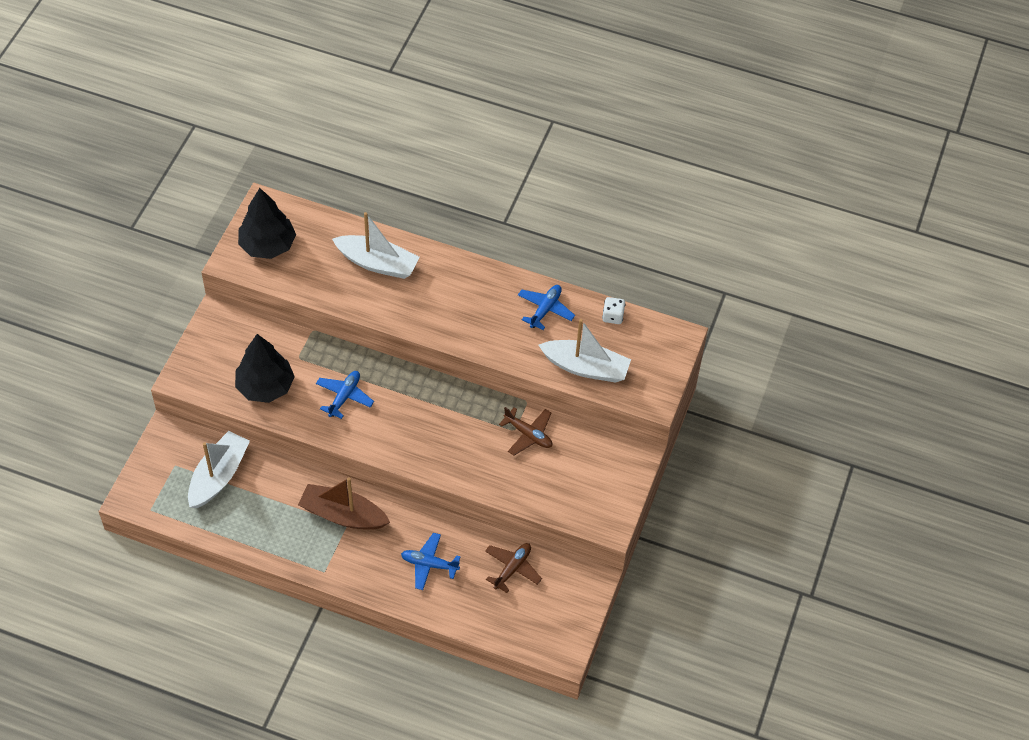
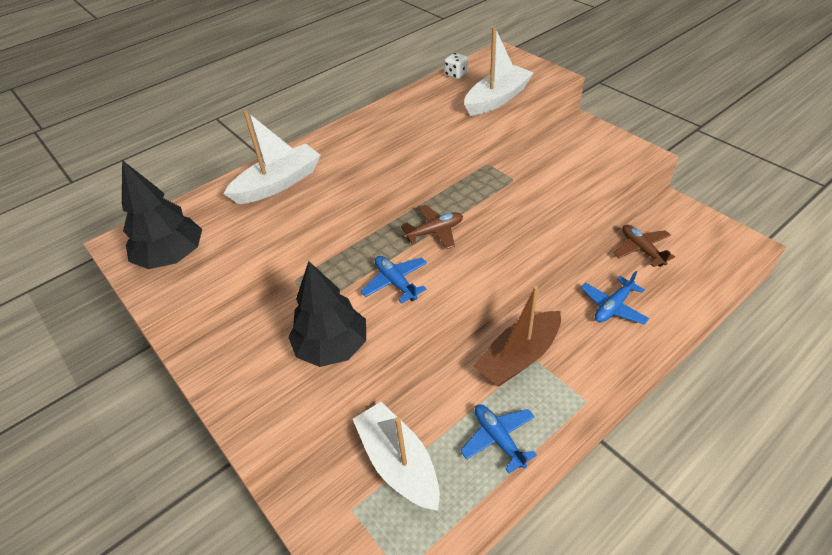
camera: 55 degrees left, 10 degrees down
(528, 434) = (524, 173): brown plane -> brown plane (434, 232)
(545, 309) = (421, 103): blue plane -> blue plane (498, 439)

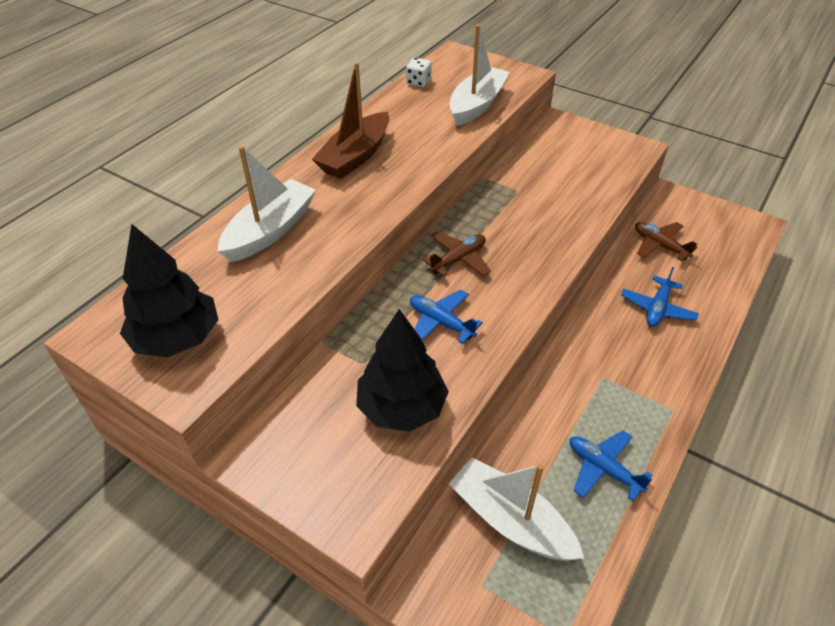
camera: 20 degrees left, 0 degrees up
(519, 357) = (587, 378): brown boat -> brown boat (355, 156)

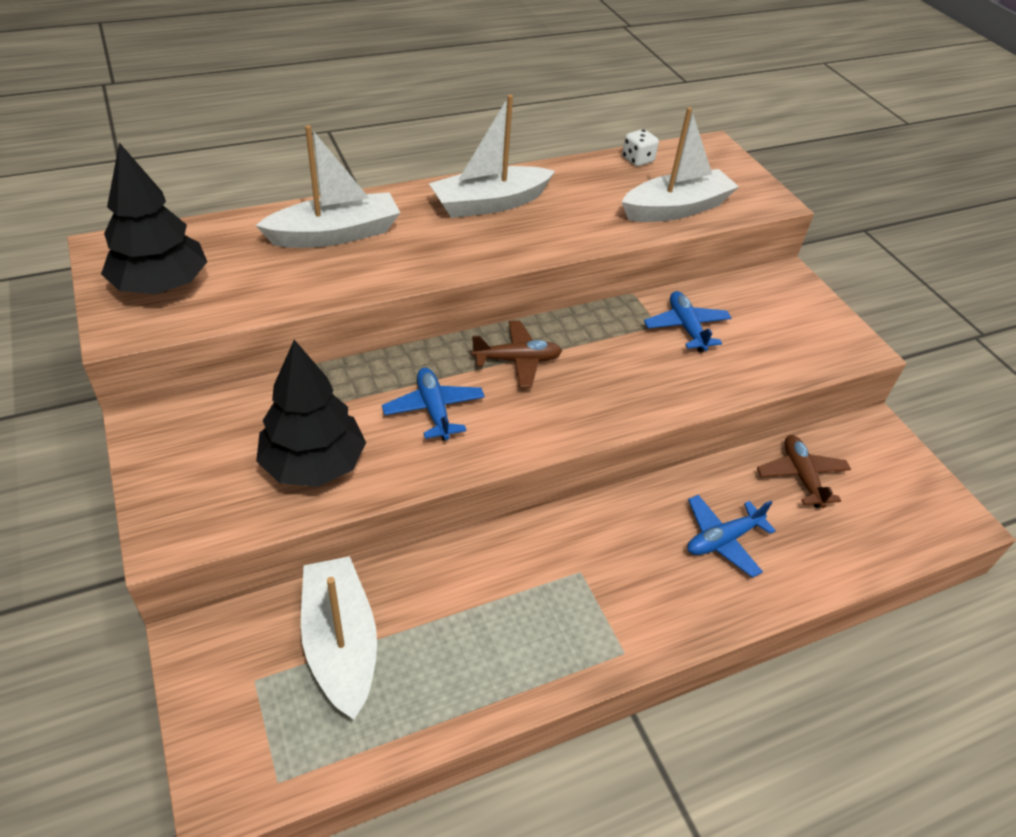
camera: 30 degrees right, 0 degrees up
(355, 156) = (490, 203): brown boat -> white boat
(603, 469) = (483, 659): blue plane -> blue plane (686, 328)

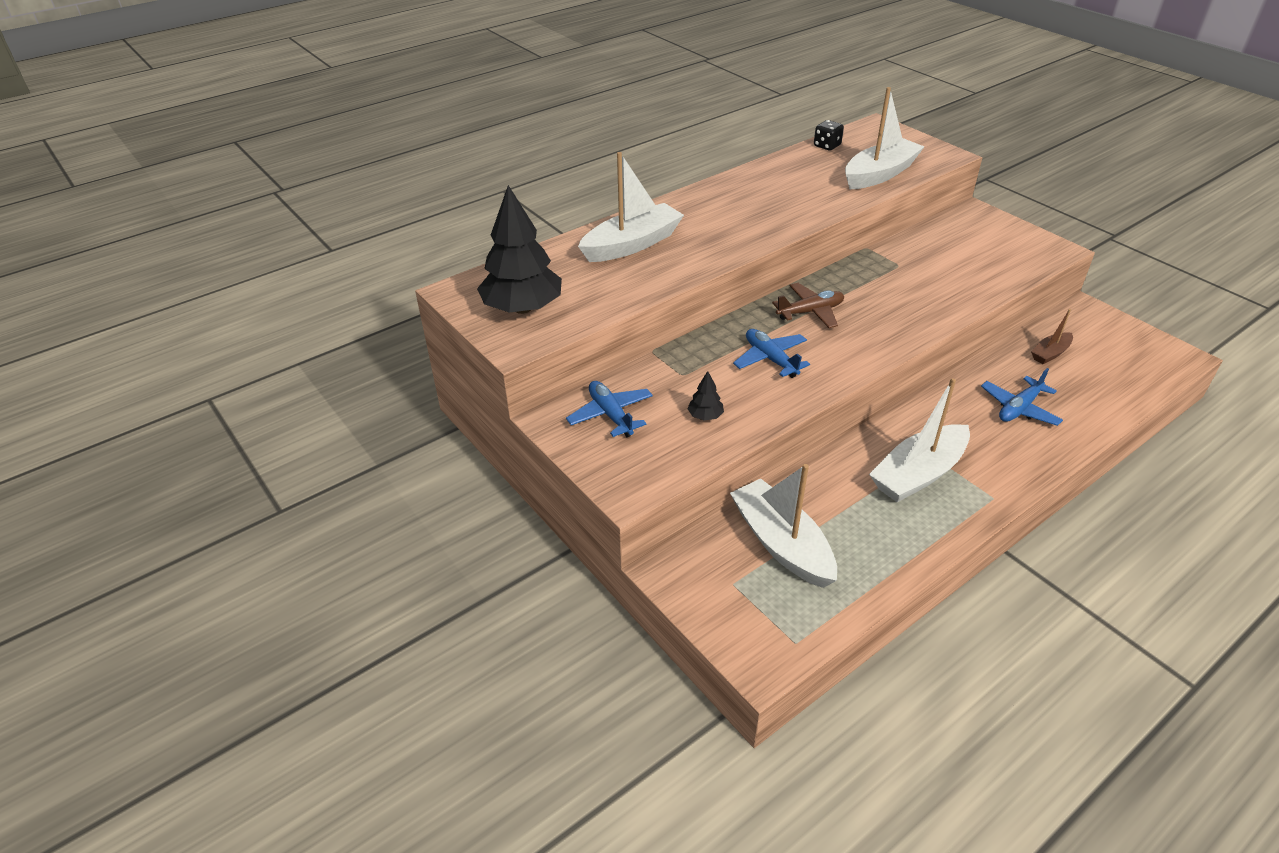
camera: 10 degrees left, 5 degrees down
(314, 464) = (705, 416): black tree -> black tree, size x0.42
(490, 203) = (736, 199): white boat -> white boat (918, 474)
(637, 160) = (827, 146): white dice -> black dice
(686, 328) = (922, 262): blue plane -> blue plane (611, 415)
(801, 476) = (1050, 353): brown plane -> brown boat

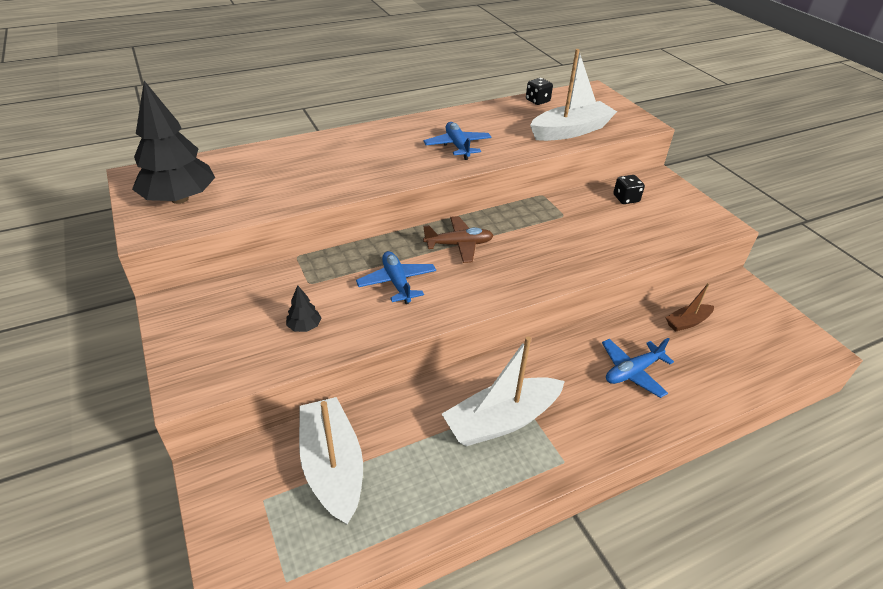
camera: 10 degrees right, 0 degrees up
(611, 415) = (222, 309): blue plane -> blue plane (457, 146)
(632, 244) = (313, 159): white boat -> none
(952, 238) = (626, 199): none -> black dice

